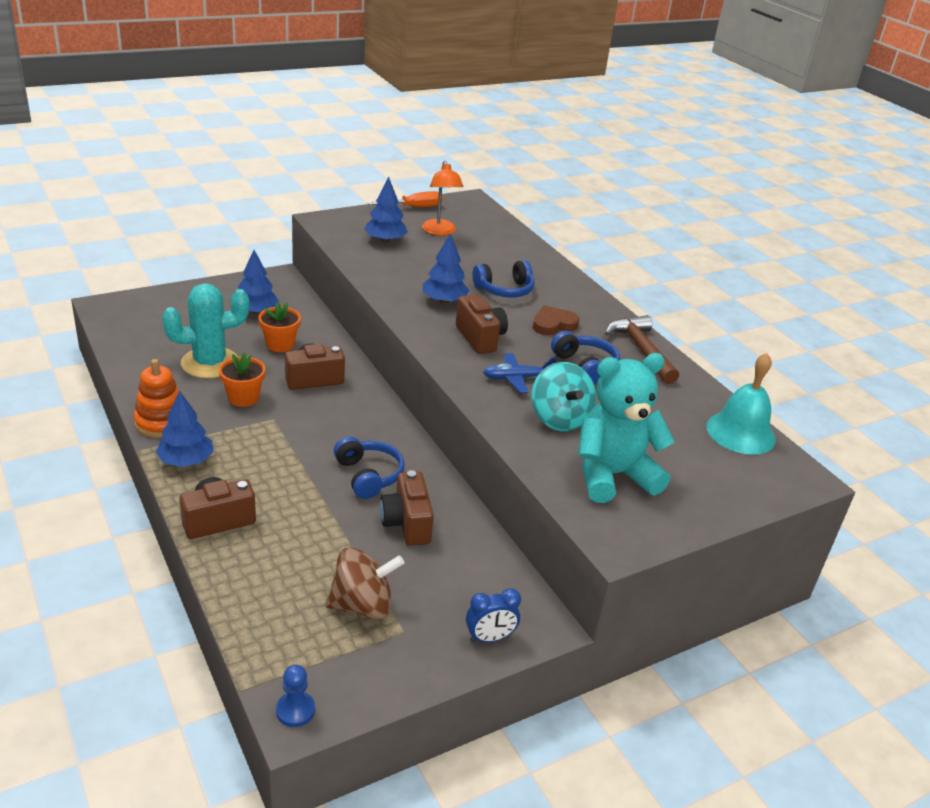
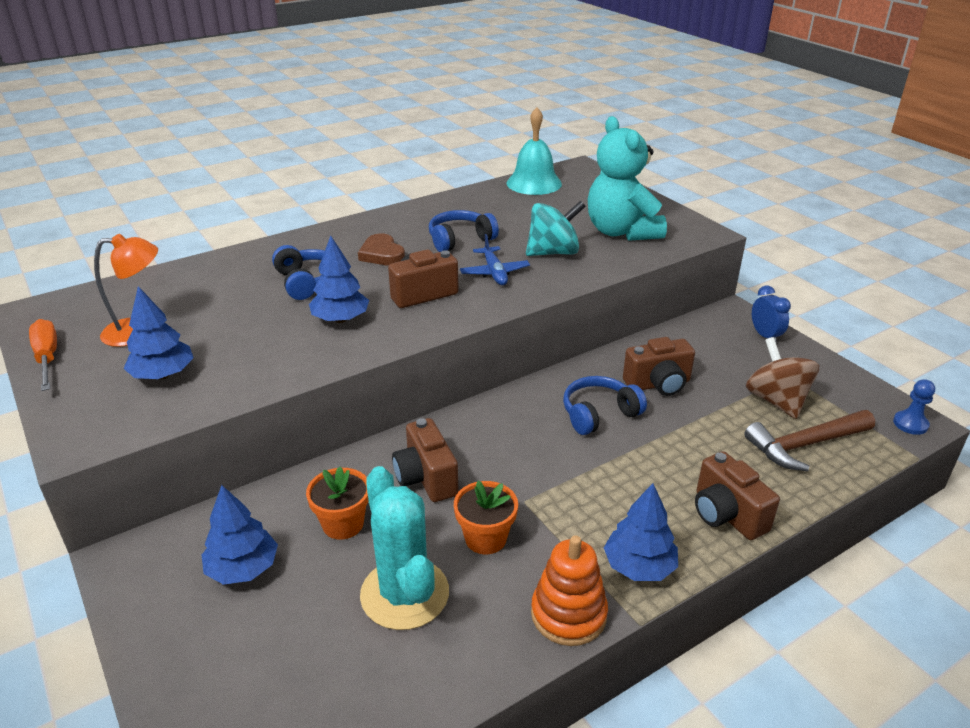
camera: 90 degrees left, 0 degrees up
(641, 350) = (420, 214): brown hammer -> brown hammer (805, 445)

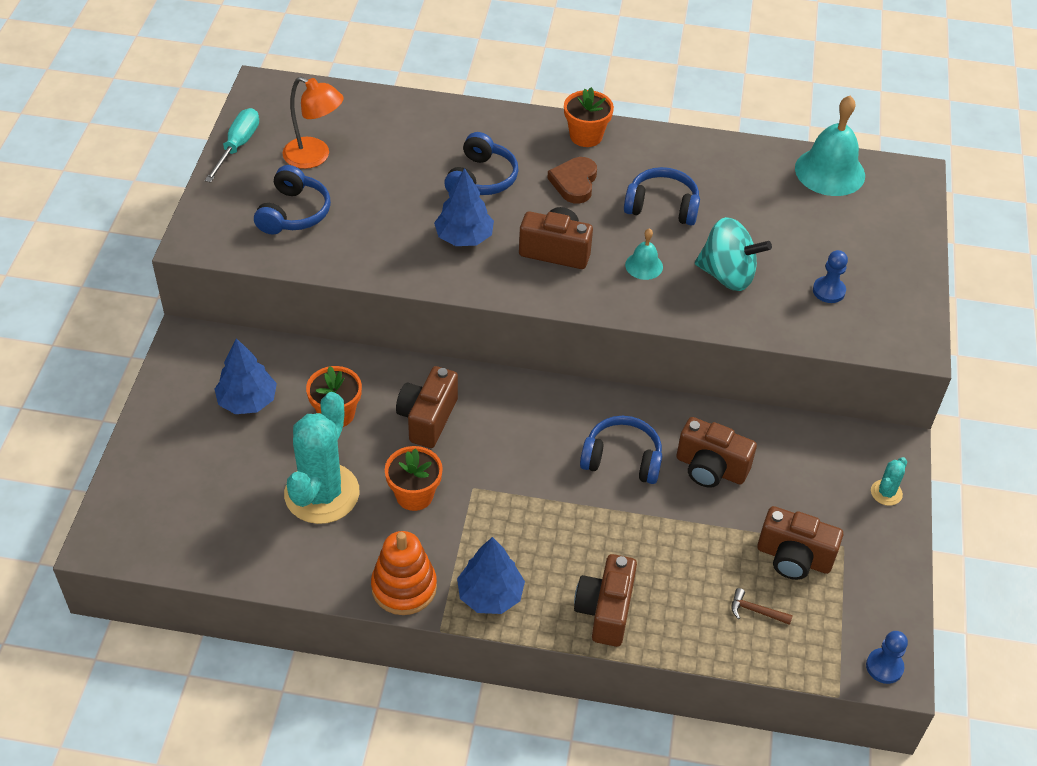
camera: 40 degrees right, 15 degrees up
(47, 358) = (237, 146): orange screwdriver -> turquoise screwdriver
(163, 375) = (294, 213): blue tree -> blue headphones
(355, 229) = (586, 136): none -> orange flower pot
(494, 273) = (644, 265): blue plane -> turquoise bell
(621, 232) = (828, 291): turquoise teddy bear -> blue pawn
(765, 336) = (886, 493): blue clock -> turquoise cactus
(776, 401) = (793, 558): brown spinning top -> brown camera
(805, 445) = (756, 611): brown hammer -> brown hammer, size x0.43

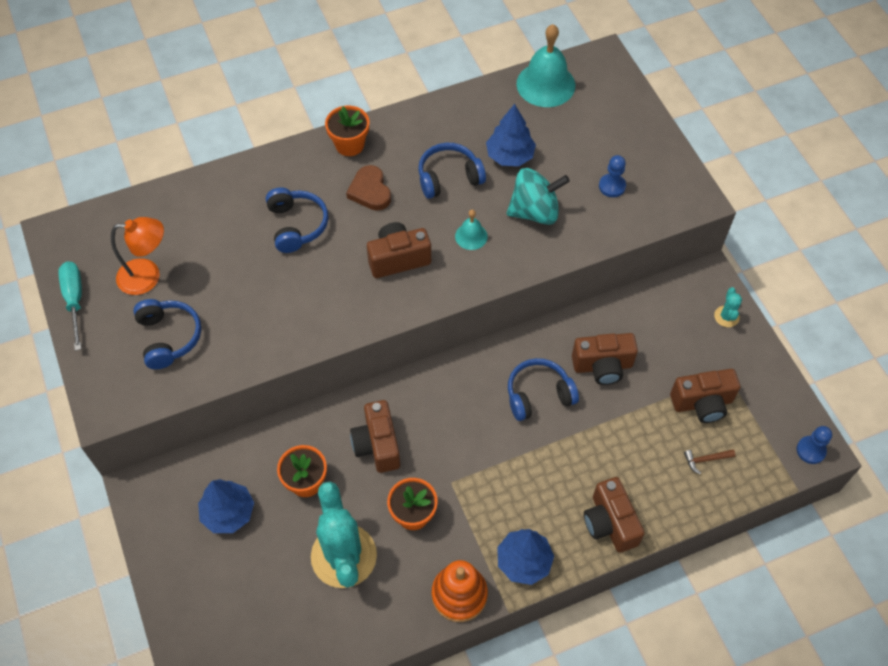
camera: 30 degrees left, 10 degrees up
(464, 237) = (321, 285): blue tree -> blue tree (510, 156)

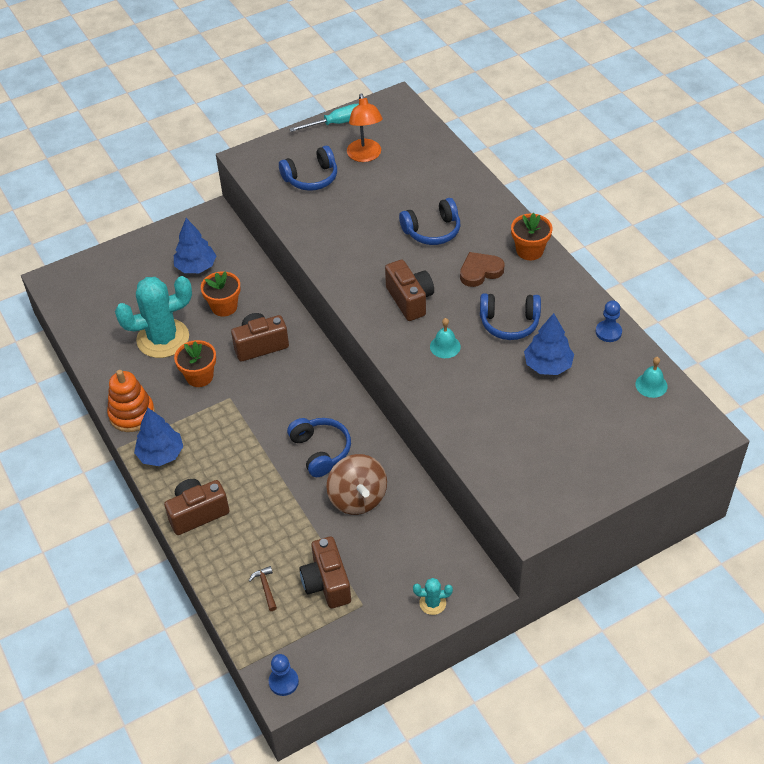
camera: 85 degrees right, 10 degrees down
(449, 177) = (509, 323): blue headphones -> blue headphones turned 120 degrees clockwise
(535, 211) = (484, 390): turquoise spinning top -> none
(545, 84) = (651, 385): turquoise bell -> turquoise bell, size x0.51
(602, 366) = (357, 498): brown camera -> brown spinning top
(612, 186) = (530, 449): blue pawn -> blue pawn (608, 332)

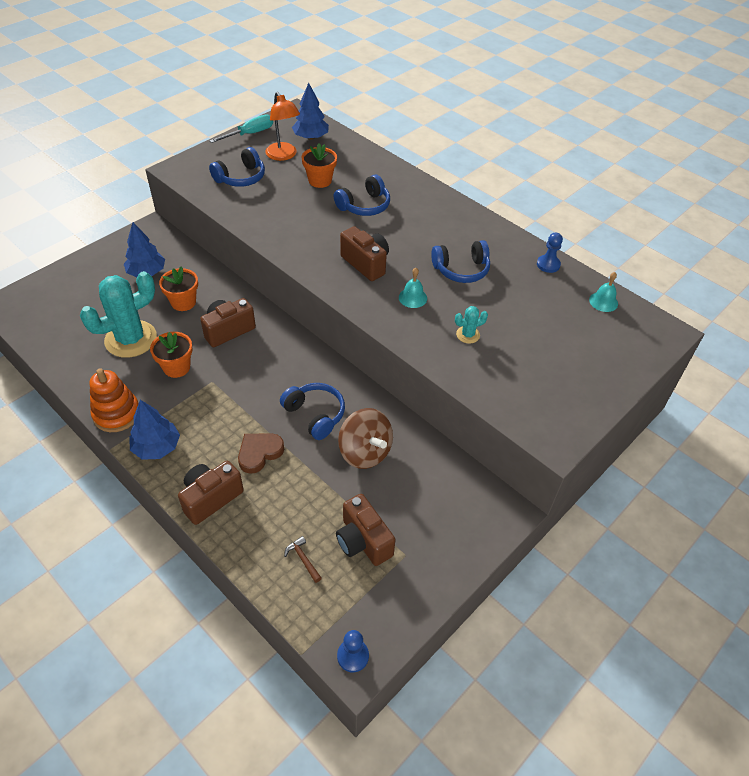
camera: 20 degrees left, 0 degrees up
(432, 603) = (471, 538): turquoise cactus -> turquoise cactus (468, 335)
(480, 271) = (419, 232): brown heart -> brown heart (259, 453)
(529, 250) = (454, 210): orange flower pot -> orange flower pot (320, 180)
(548, 365) = (509, 299): blue tree -> blue tree (310, 137)

